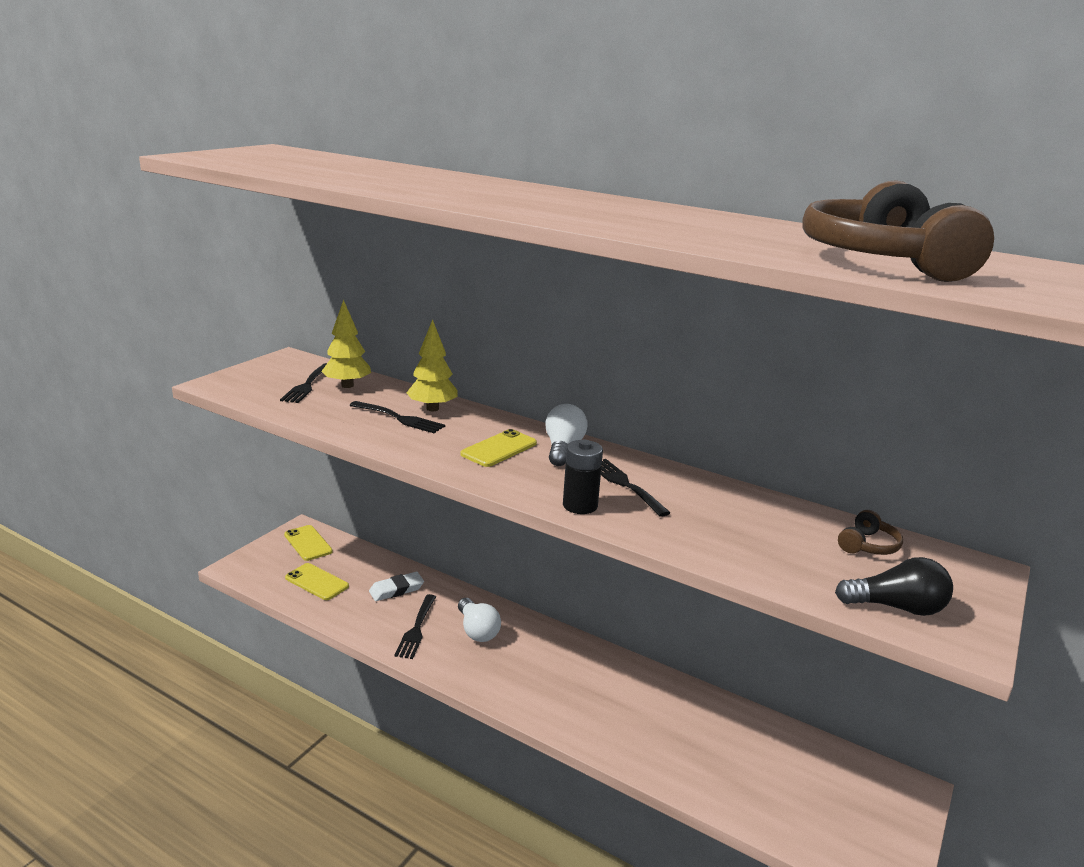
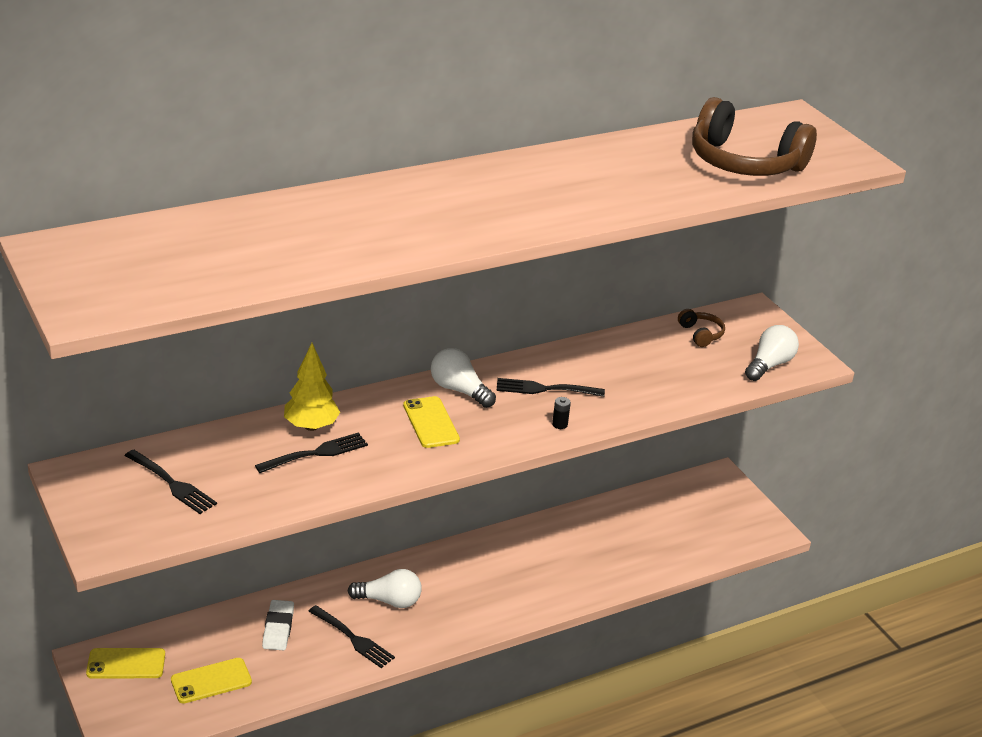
camera: 60 degrees left, 10 degrees up
(347, 385) = (200, 458): yellow tree -> none
(580, 505) = (559, 424): black battery -> black battery, size x0.51
(896, 607) = (769, 365): black light bulb -> white light bulb

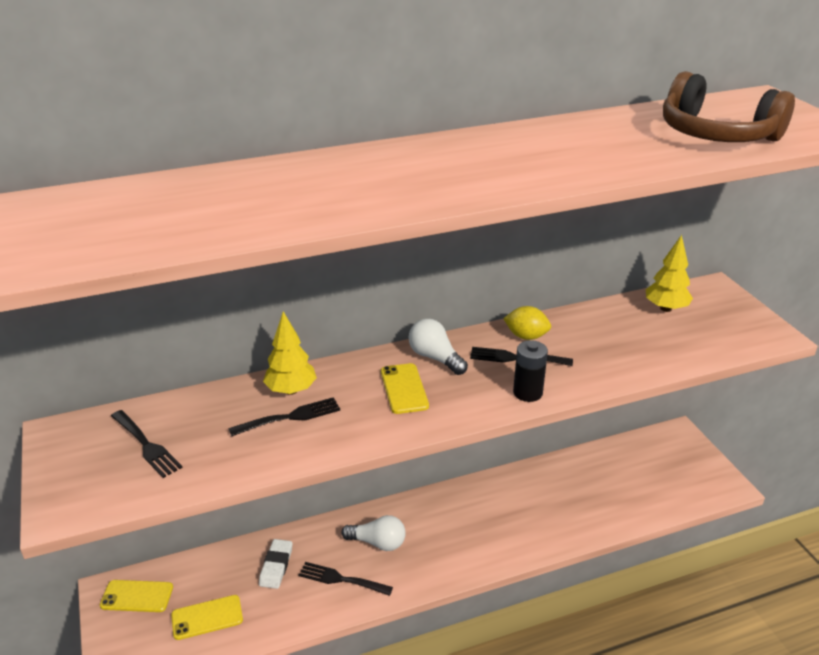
camera: 10 degrees right, 0 degrees up
(353, 639) = (341, 579): black fork -> black fork turned 150 degrees clockwise
(554, 366) = (526, 336): none -> yellow lemon
(559, 424) = (527, 392): black battery -> black battery, size x1.96
(700, 334) = (665, 308): brown headphones -> yellow tree
(769, 365) = (732, 338): white light bulb -> none

